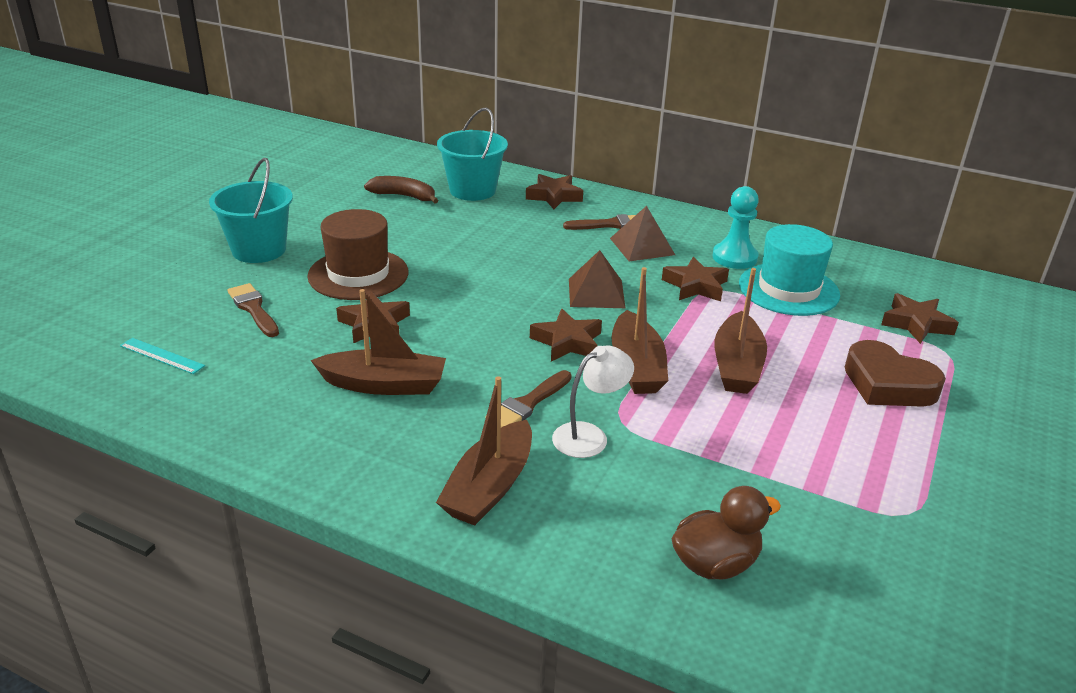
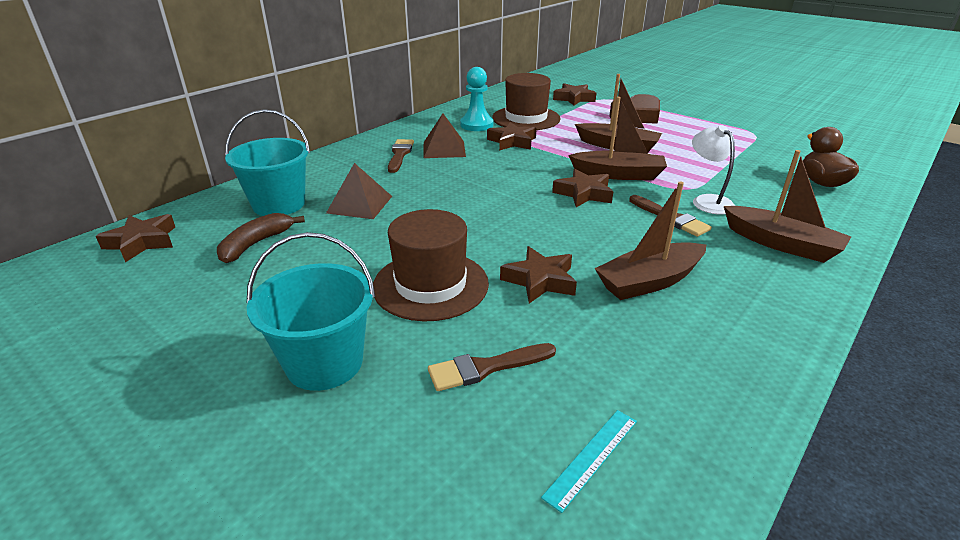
camera: 75 degrees left, 0 degrees up
(384, 384) = (649, 281): brown boat -> brown boat turned 135 degrees counterclockwise
(554, 196) = (327, 169): brown star -> brown star (142, 242)
(596, 293) = (511, 174): brown pyramid -> brown pyramid (360, 204)
(788, 289) = (526, 118): turquoise hat -> brown hat

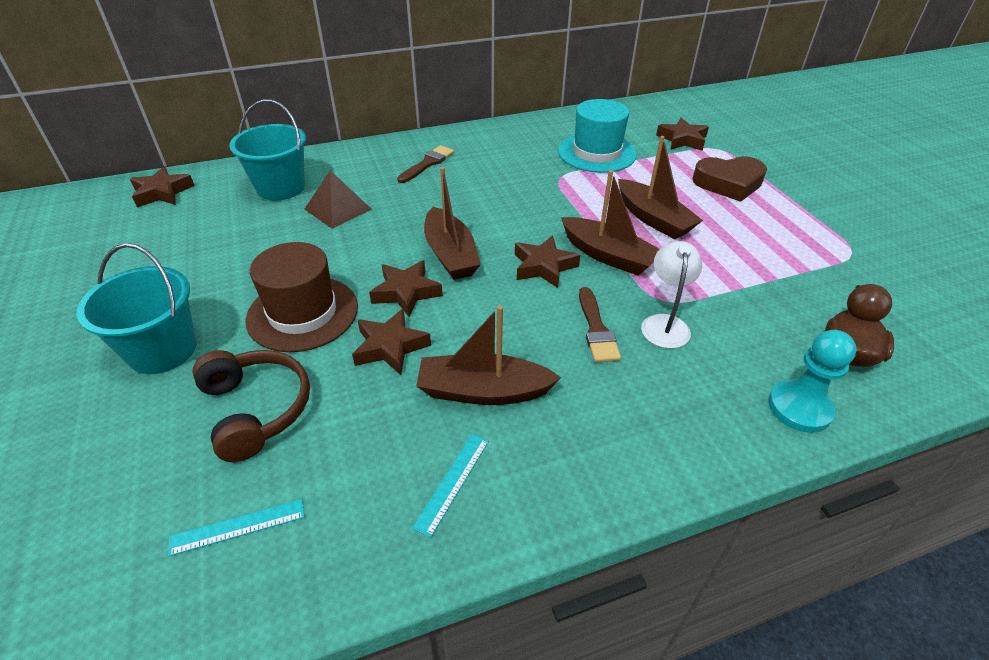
camera: 30 degrees right, 10 degrees up
(256, 244) = (227, 222): brown banana -> none
(444, 149) = (473, 169): brown pyramid -> none
(476, 125) = (537, 147): turquoise pawn -> turquoise pawn (799, 408)
(486, 368) = (256, 409): brown brush -> brown headphones
(512, 141) = (548, 179): brown star -> brown star (406, 292)
(526, 118) = (596, 153): brown hat -> turquoise hat
(709, 345) = (453, 482): none -> turquoise ruler
(781, 244) = (678, 409): brown boat -> brown boat (450, 254)

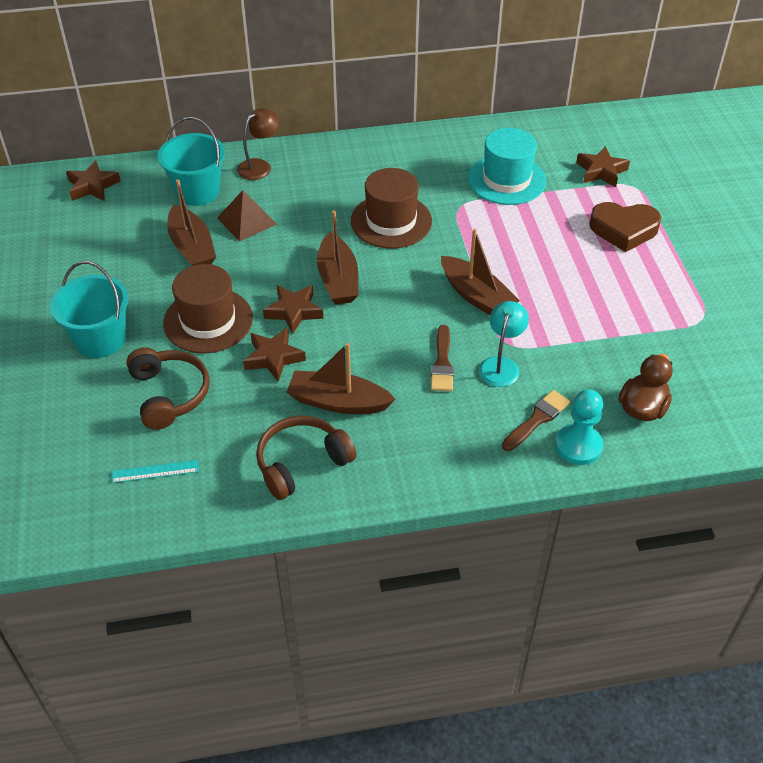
camera: 10 degrees right, 5 degrees up
(346, 161) = (259, 166): none -> brown lamp
(427, 163) = (337, 176): brown brush -> brown brush (537, 419)
(453, 482) = (302, 463): turquoise ruler -> brown headphones
(493, 196) = (391, 221): none -> brown hat
(543, 266) = (416, 300): brown star -> none
(653, 219) = (532, 262): brown boat -> brown boat (192, 247)
(665, 324) = (501, 365): white lamp -> turquoise lamp

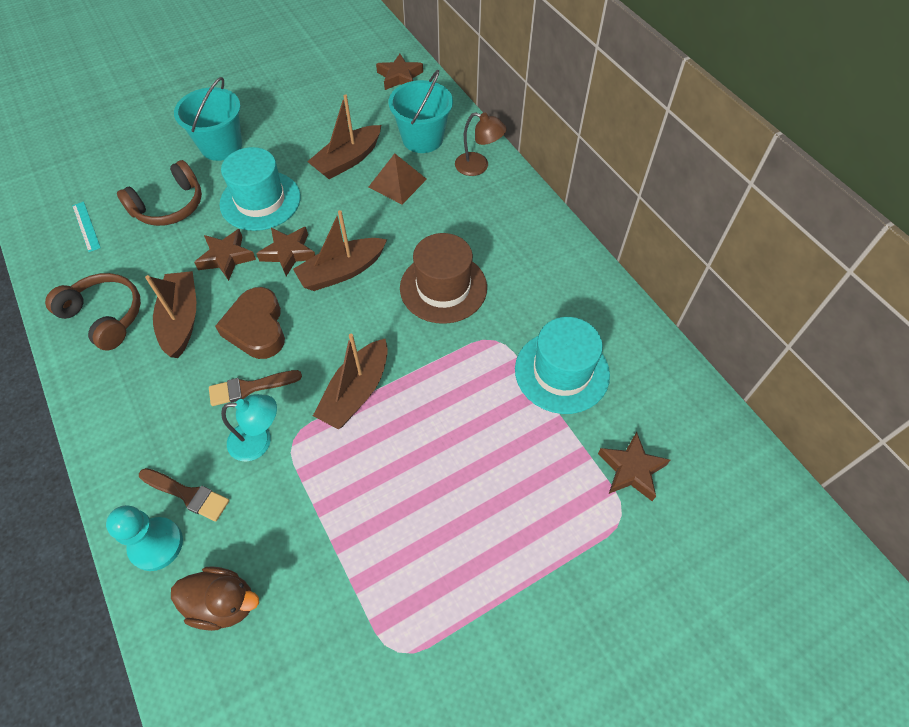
camera: 70 degrees right, 10 degrees up
(208, 320) = (260, 201): brown hat -> turquoise hat
(623, 230) = (528, 520): brown heart -> brown heart (257, 328)

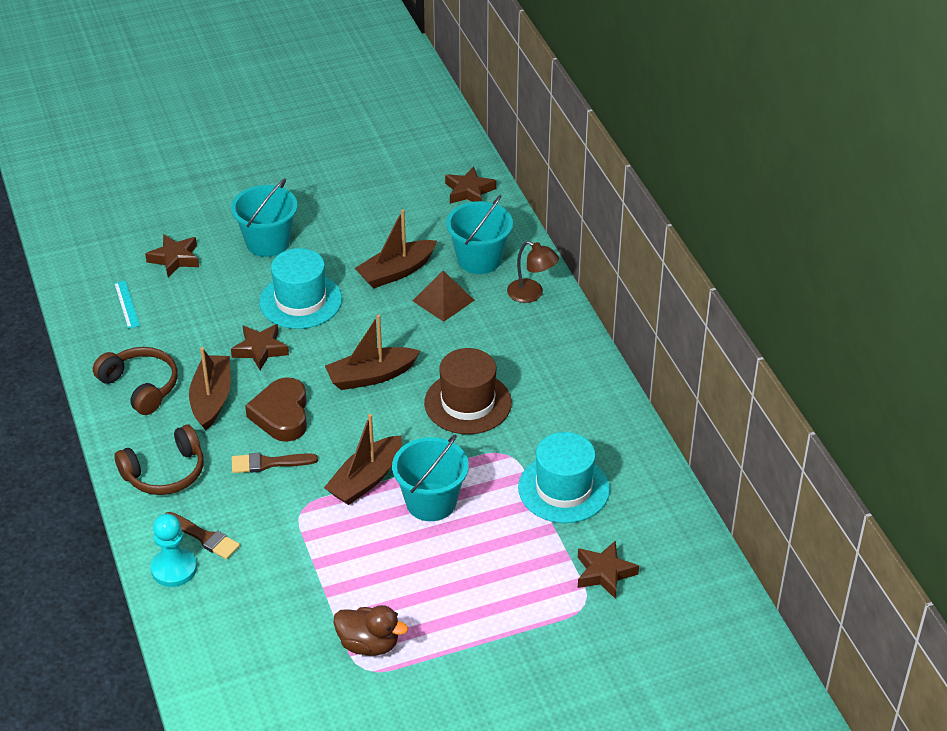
camera: 10 degrees right, 15 degrees down
(169, 206) = (209, 295): brown headphones -> brown headphones (165, 473)
(223, 603) = (226, 617): brown duck -> brown duck (369, 644)
(259, 441) = (271, 506): turquoise lamp -> none
(288, 253) = (321, 353): brown star -> brown star (175, 259)
(429, 409) = (431, 502): none -> turquoise bucket

